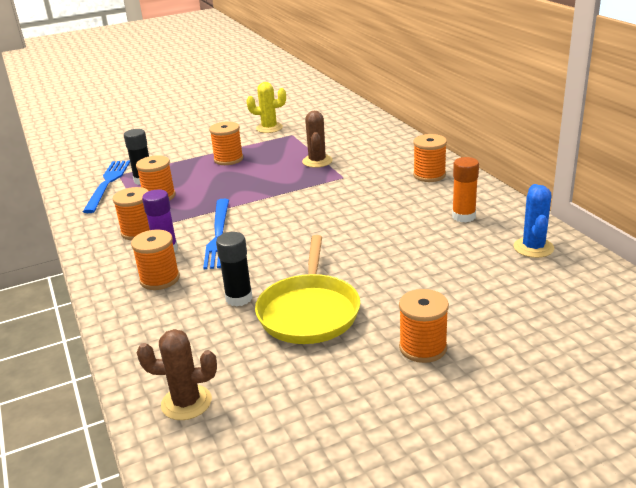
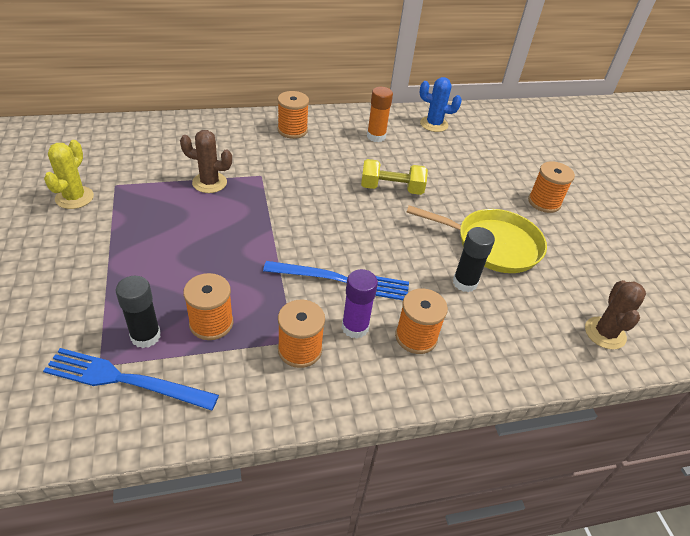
camera: 85 degrees left, 15 degrees up
(228, 159) = (144, 247): orange spool -> none
(370, 239) = (391, 189): none -> yellow dumbbell

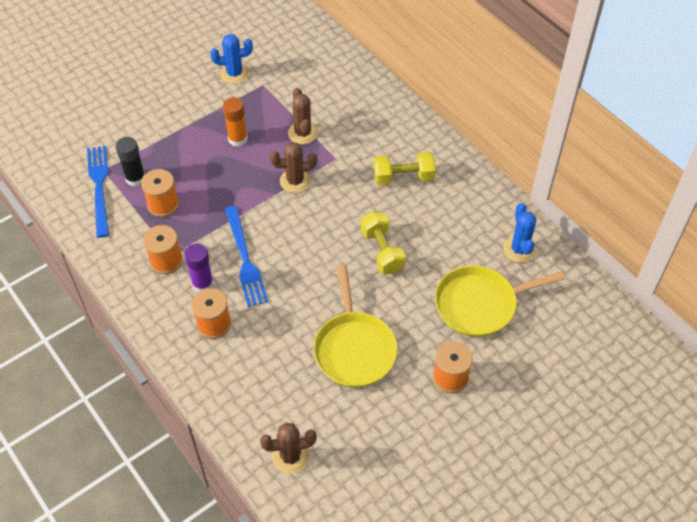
camera: 70 degrees right, 10 degrees up
(74, 198) = (234, 73): yellow cactus -> blue cactus
(266, 209) = (295, 181): none -> brown cactus
(292, 130) = (416, 150): orange spool -> none
(317, 147) = (403, 177): none -> yellow dumbbell
(376, 136) = (457, 211): orange glue stick -> orange glue stick (237, 139)
(465, 283) = (291, 340): black glue stick -> none
(477, 161) = (480, 304): none -> yellow pan

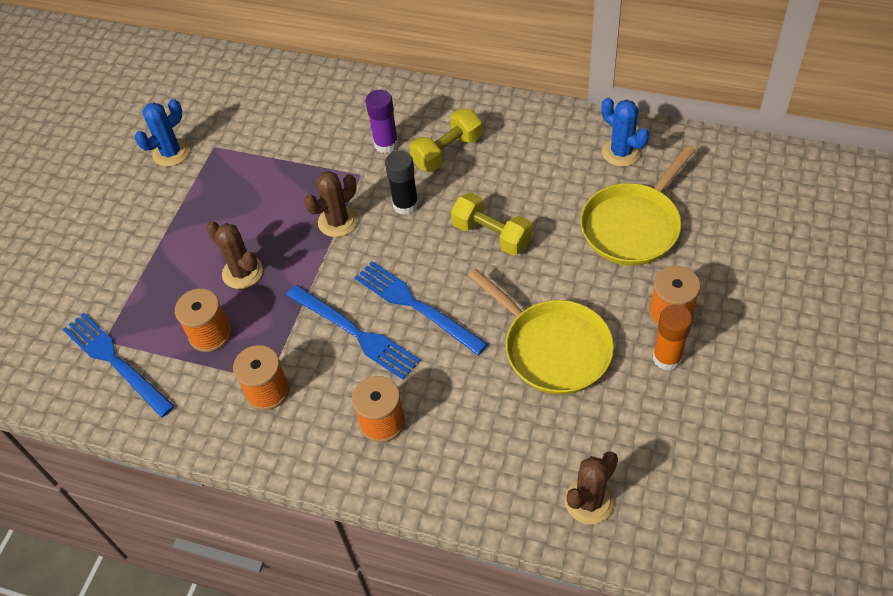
camera: 30 degrees left, 0 degrees up
(135, 178) = (152, 326): black glue stick -> black glue stick (405, 205)
(202, 284) = (332, 388): purple glue stick -> purple glue stick (386, 144)
(237, 139) = (235, 216): orange glue stick -> orange glue stick (667, 358)
(295, 266) = (416, 306): none -> blue fork
(303, 133) = (302, 170): brown cactus -> brown cactus (242, 272)

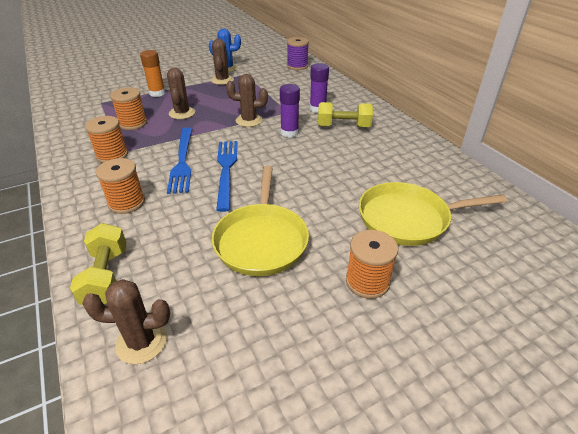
camera: 40 degrees right, 15 degrees down
(115, 362) = (90, 110): blue fork -> none
(201, 180) = (222, 80): none -> brown cactus
(259, 82) = (297, 66): none -> purple spool
(405, 205) = (289, 132): black glue stick -> purple glue stick
(492, 235) = (312, 169): yellow dumbbell -> yellow dumbbell (106, 276)
(621, 152) = (451, 181): blue cactus -> none
(667, 358) = (325, 305): orange glue stick -> orange glue stick (157, 93)

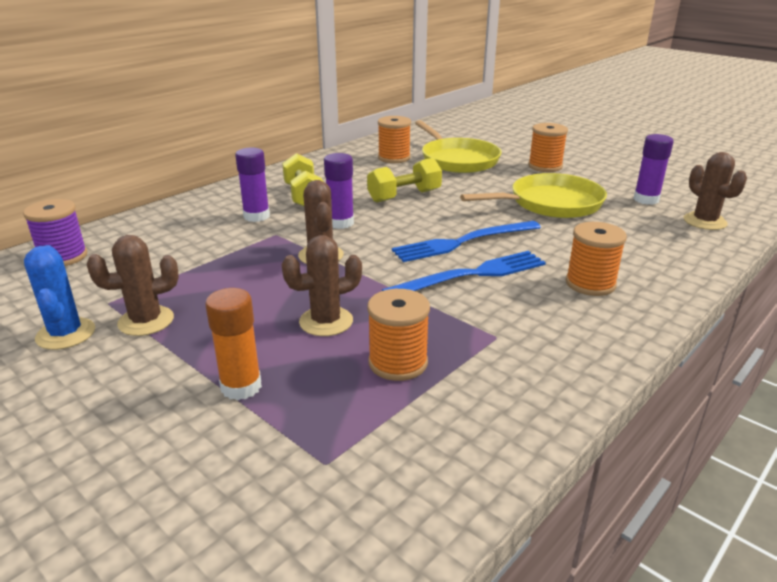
camera: 110 degrees left, 10 degrees down
(106, 276) = (686, 255): yellow dumbbell -> yellow dumbbell (404, 196)
(112, 155) = (513, 339): orange spool -> orange spool (394, 158)
(225, 323) = (646, 199): none -> purple glue stick

